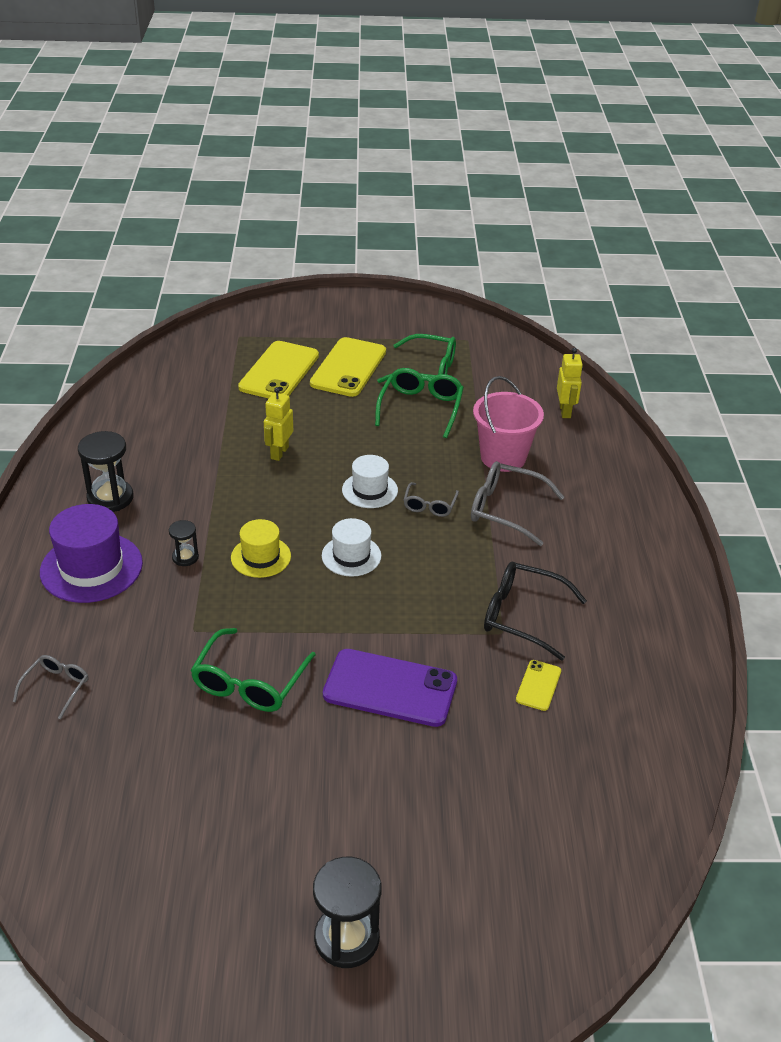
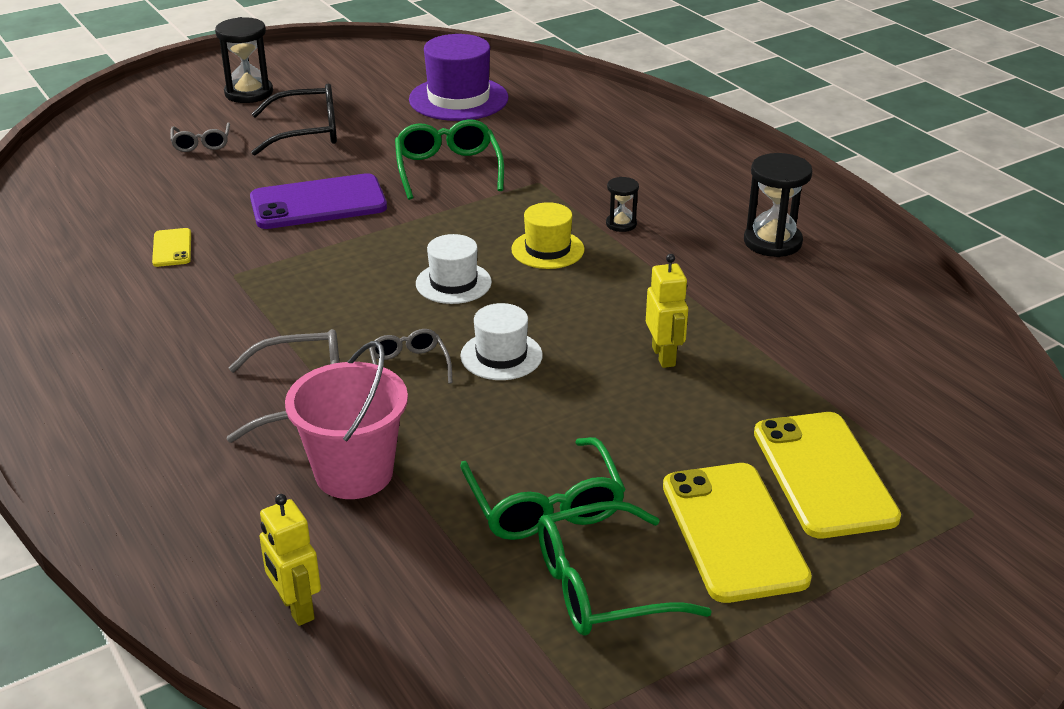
camera: 150 degrees right, 5 degrees down
(56, 687) = (598, 122): grey glasses -> grey glasses (201, 143)
(91, 567) = (694, 189): purple hat -> purple hat (458, 99)
(522, 616) = (218, 295): black glasses -> black glasses (307, 132)

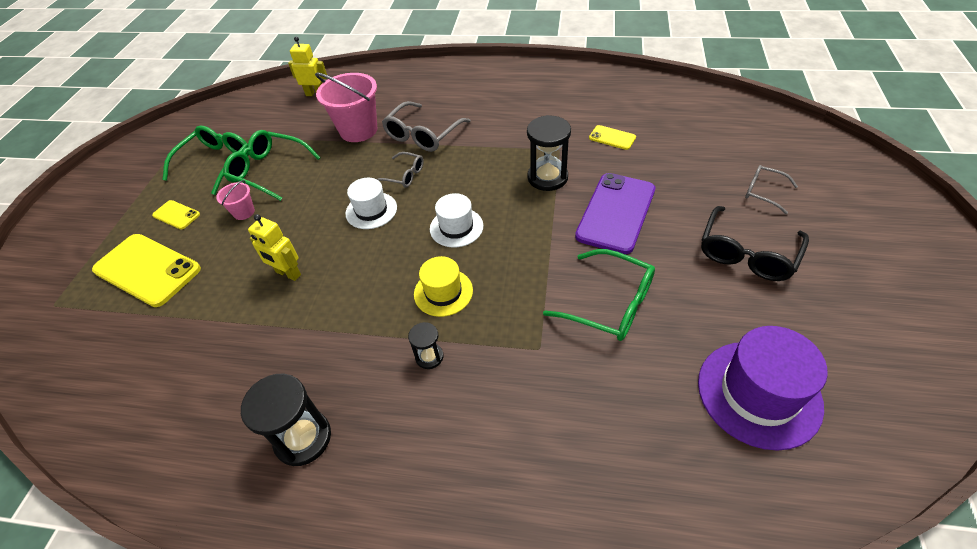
camera: 135 degrees right, 15 degrees up
(249, 93) = (861, 251): black hourglass -> black hourglass (547, 177)
(641, 464) = (244, 212): none -> pink bucket
(733, 532) = (176, 215): yellow phone -> yellow phone, size x0.48

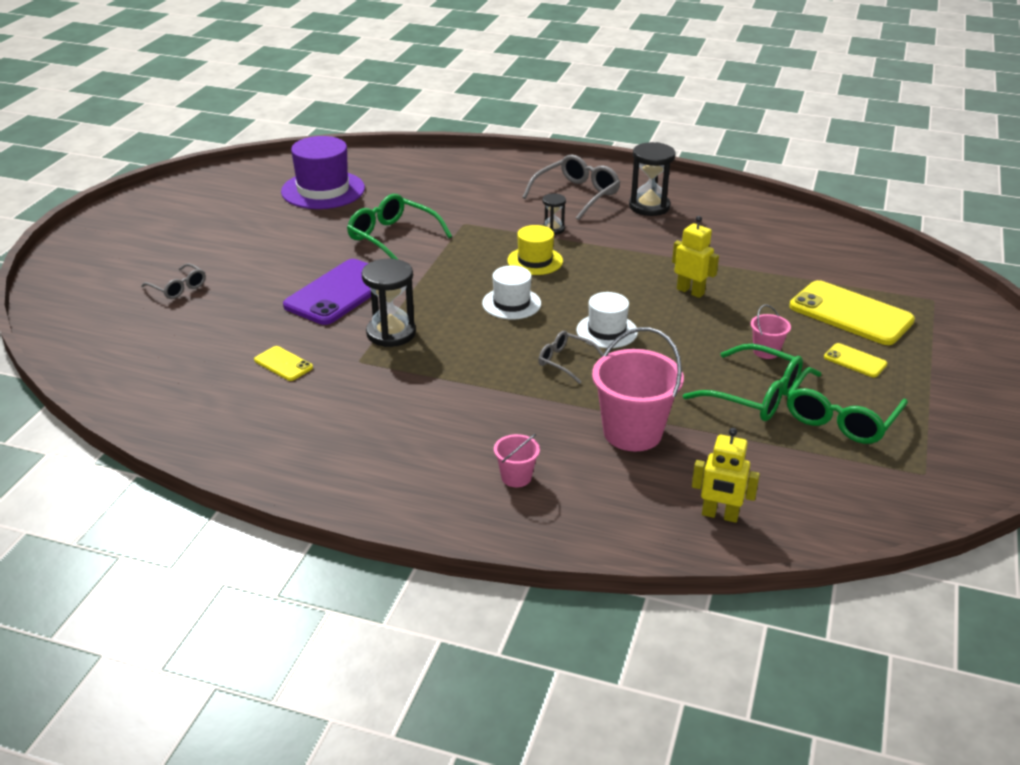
camera: 175 degrees left, 15 degrees down
(423, 135) = (534, 409): grey glasses -> grey glasses (576, 195)
(428, 94) = (516, 477): none -> pink bucket
(747, 253) = (248, 250): black glasses -> none

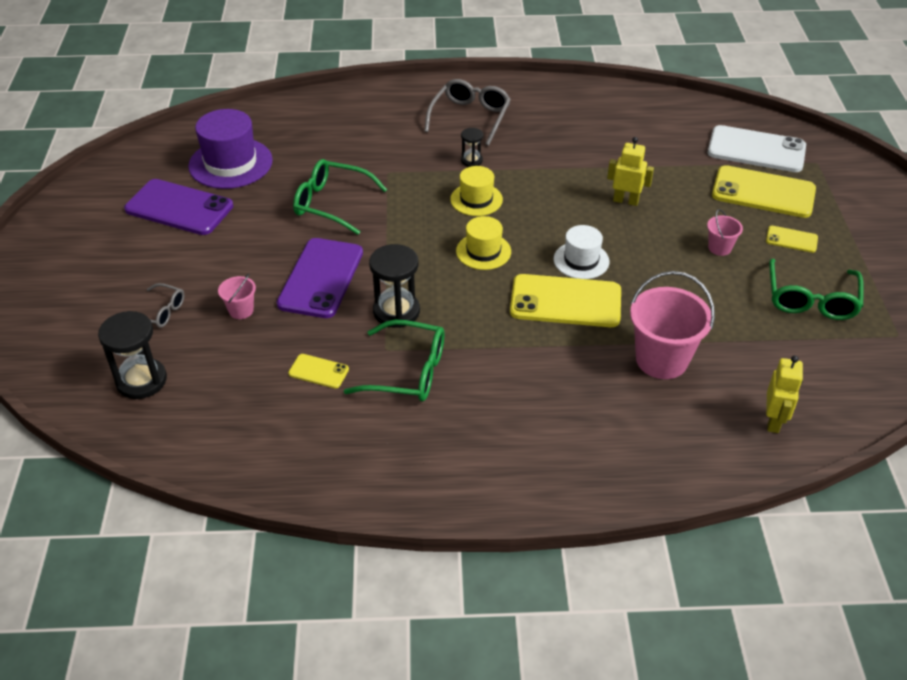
camera: 20 degrees left, 10 degrees up
(253, 214) = (179, 208): none -> purple phone
(511, 303) = (483, 251): white hat -> yellow hat
(516, 477) = (594, 432): pink bucket -> pink bucket (241, 310)
(565, 362) = (565, 302): grey glasses -> yellow phone
(649, 206) = (540, 116): black hourglass -> black hourglass (141, 380)
(720, 515) = (773, 421): yellow robot -> yellow robot turned 75 degrees counterclockwise
(754, 395) = (734, 295): green glasses -> green glasses (407, 372)
(869, 275) = (756, 150): none -> white phone

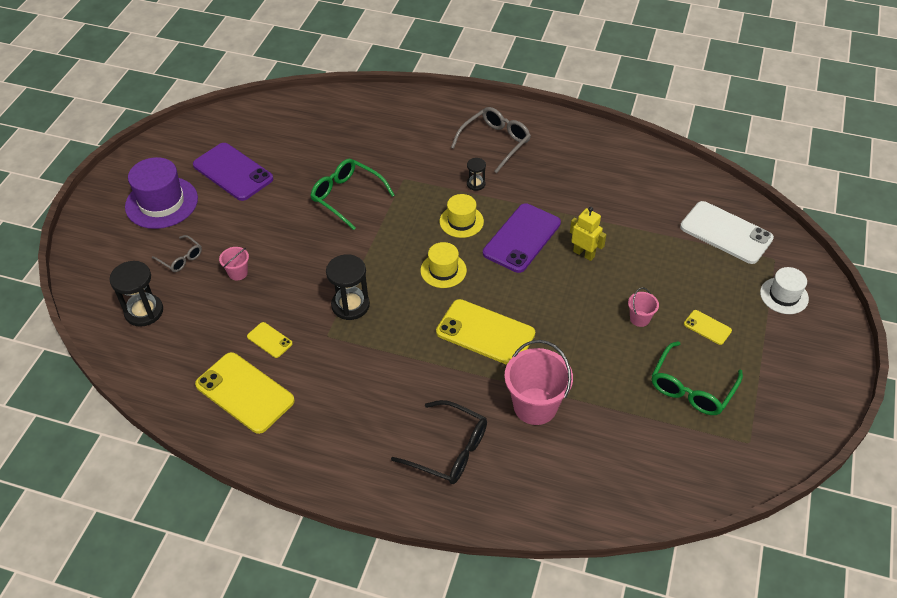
camera: 20 degrees right, 5 degrees up
(230, 163) = (288, 141): purple hat -> purple hat (161, 203)
(321, 278) = (308, 261): purple phone -> purple phone (522, 238)
(407, 372) = (334, 359): green glasses -> none
(581, 260) = (517, 299): white hat -> white hat (784, 295)
(593, 430) = (449, 450): none -> black glasses
(763, 192) = (708, 276): yellow phone -> yellow phone (244, 393)
(773, 421) = (596, 486): yellow robot -> none

